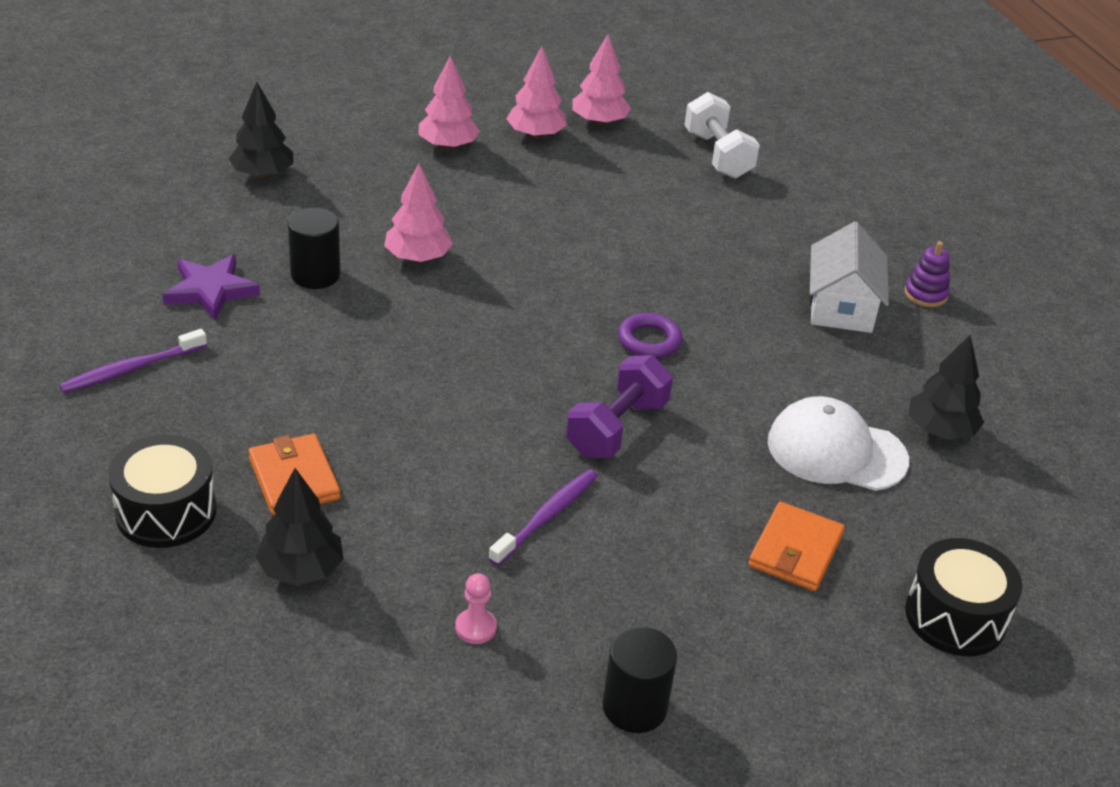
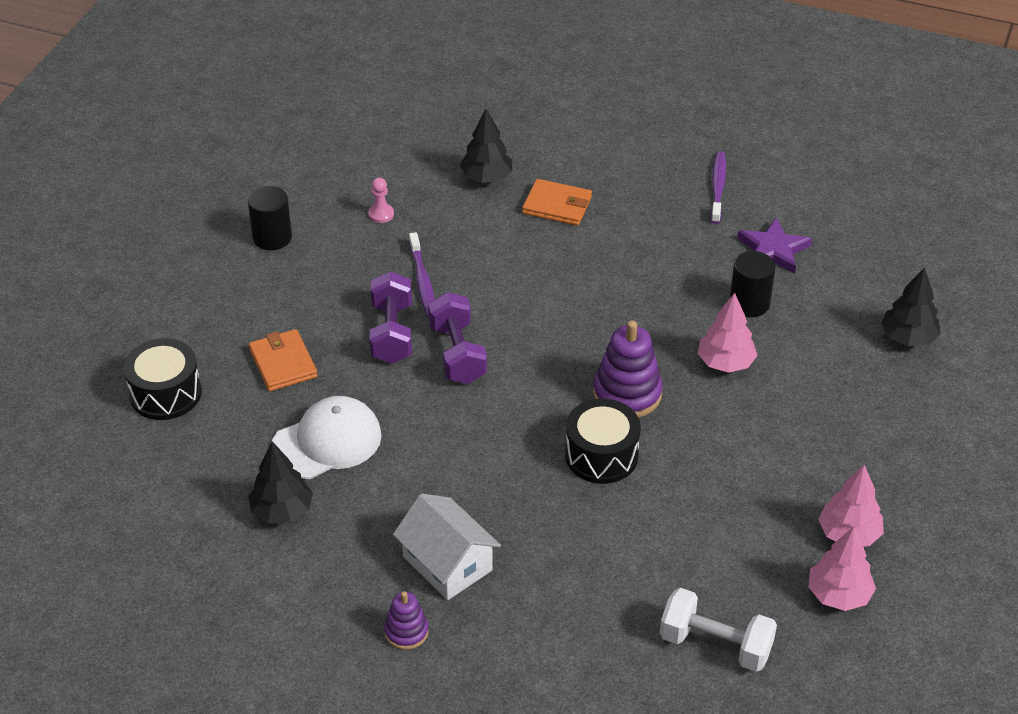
camera: 135 degrees right, 5 degrees up
(166, 512) = (579, 153): black drum -> black drum (601, 455)
(448, 146) = (873, 466): pink tree -> none
(529, 296) = (627, 394): none -> purple stacking toy
(649, 340) = (520, 425): purple ring -> none
(650, 493) = (392, 333): none -> purple dumbbell

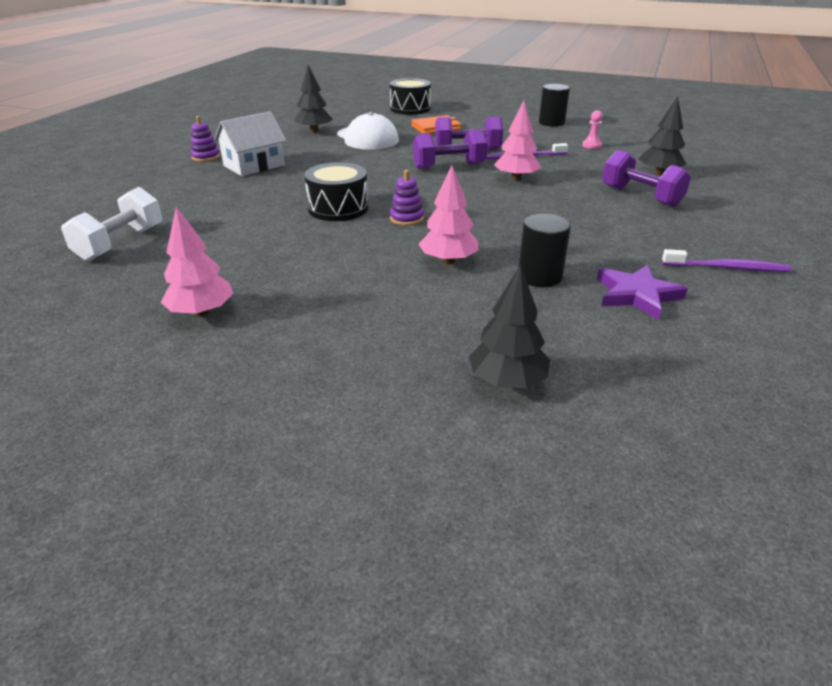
camera: 90 degrees right, 10 degrees down
(557, 205) = (640, 196): orange wallet -> purple dumbbell
(627, 394) = (406, 218): purple stacking toy -> purple stacking toy, size x0.57
(838, 595) = (130, 301): pink tree -> pink tree (516, 178)

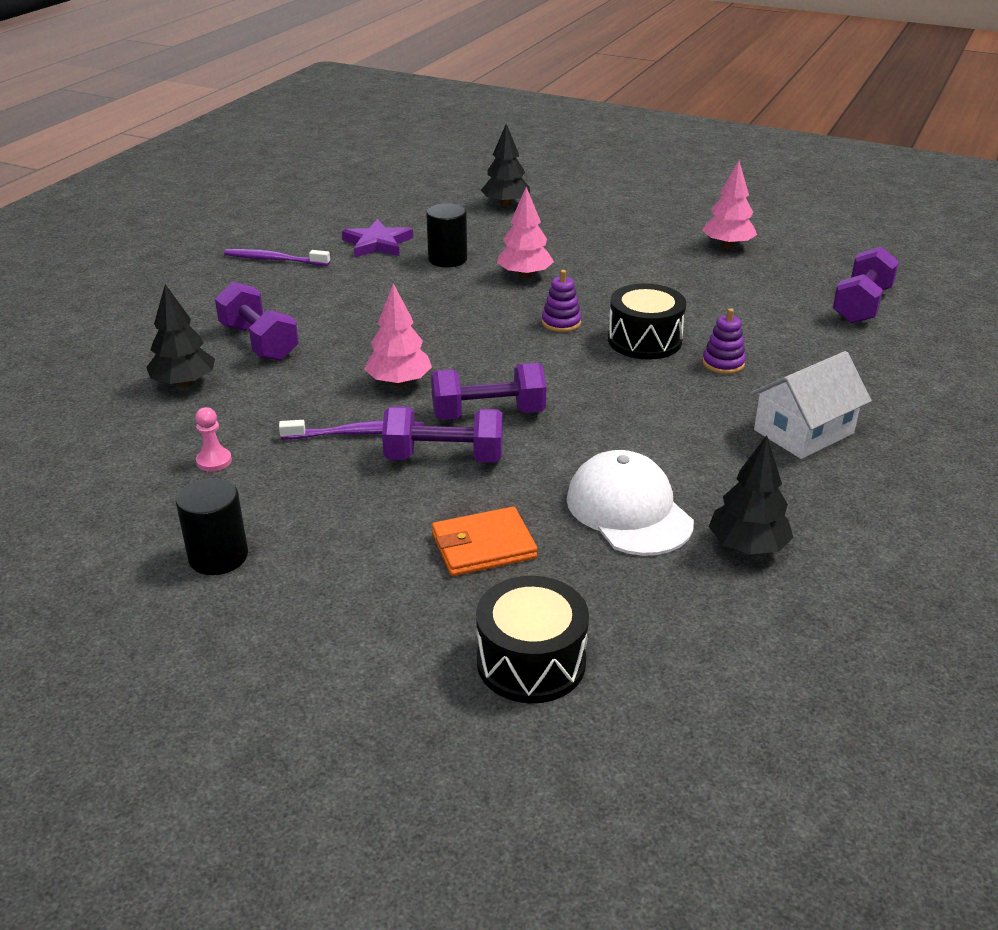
camera: 175 degrees left, 0 degrees up
(120, 243) = (861, 305): white dumbbell -> purple dumbbell
(206, 157) = (903, 460): purple stacking toy -> purple stacking toy (723, 363)

